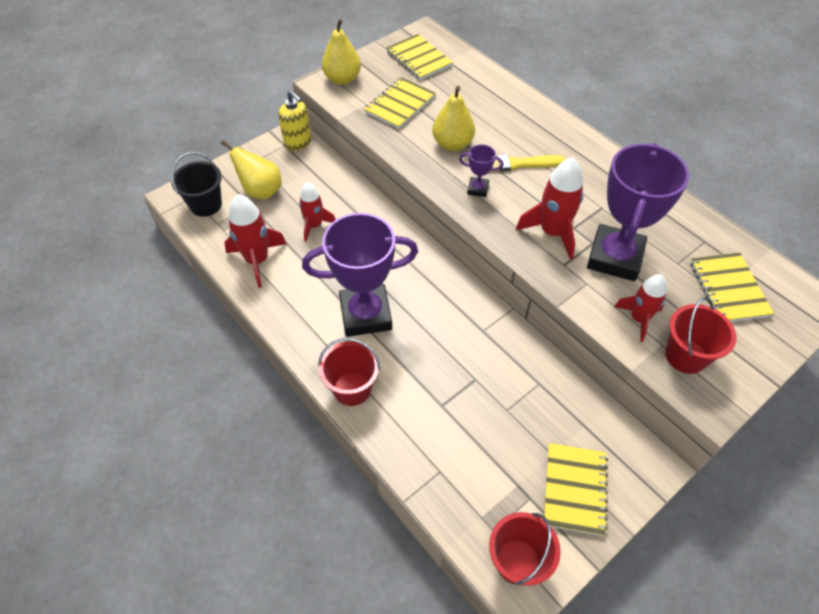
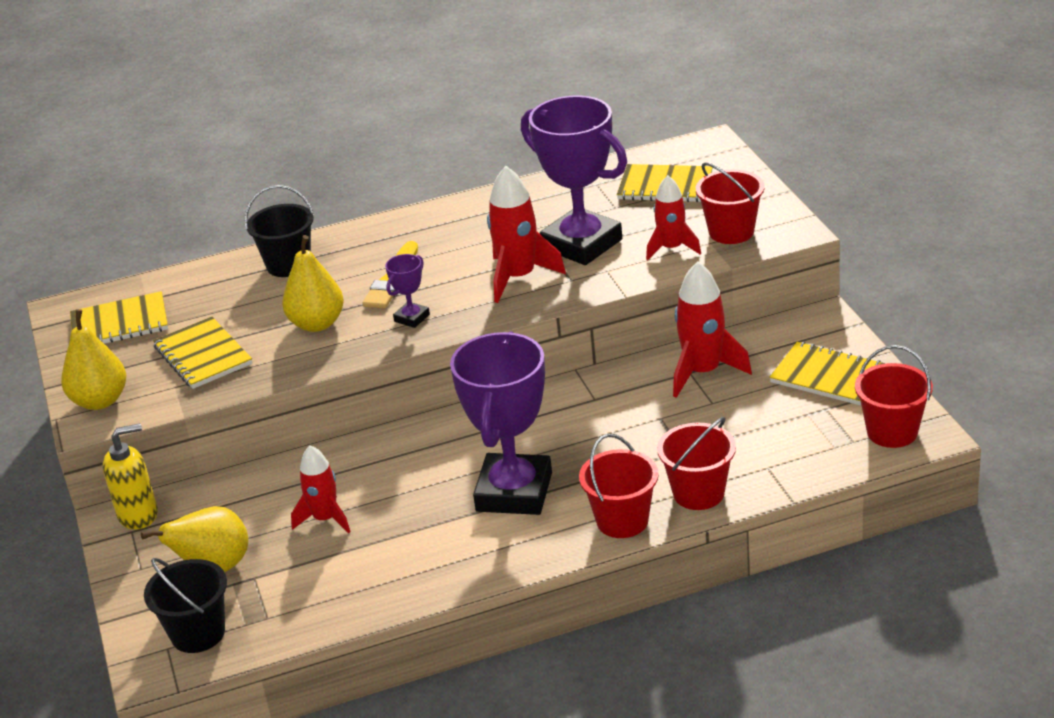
camera: 65 degrees left, 20 degrees down
(257, 260) = (353, 586): red rocket -> red rocket (703, 372)
(395, 430) = (698, 493): none -> red bucket
(512, 108) = (288, 265): none -> black bucket

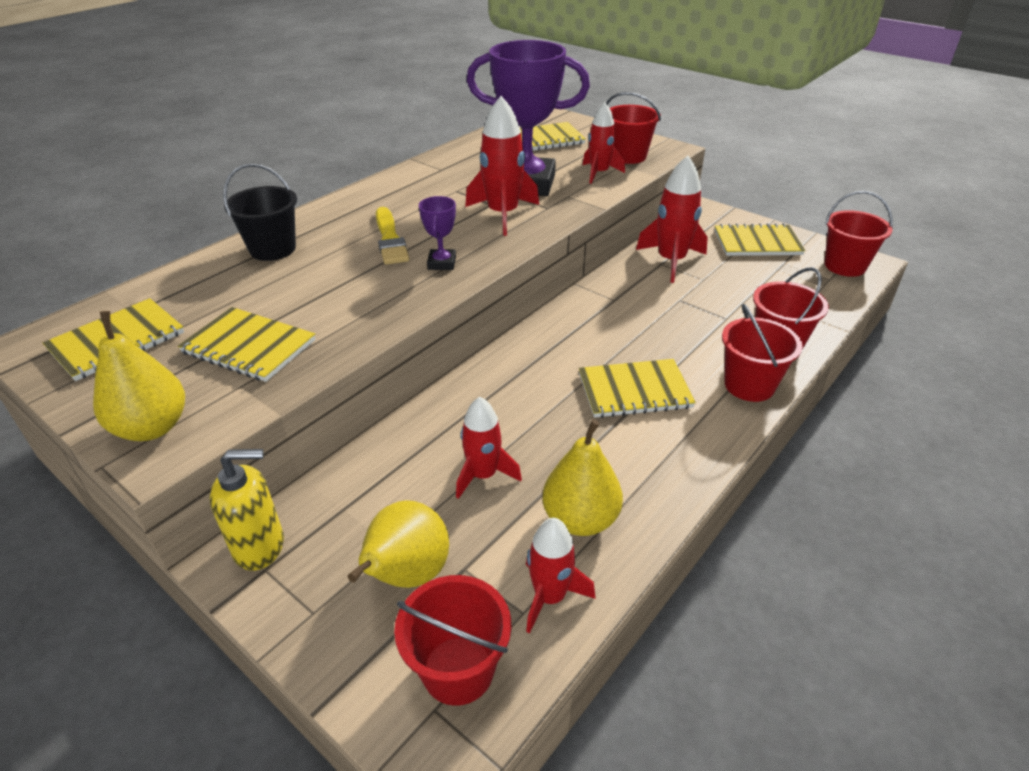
camera: 35 degrees left, 5 degrees up
(138, 515) = (260, 546): yellow soap dispenser -> yellow soap dispenser turned 45 degrees clockwise
(198, 633) = (458, 670): black bucket -> red bucket
(293, 615) = (550, 597): none -> red rocket
(317, 324) = (351, 289): yellow pear -> yellow pear (580, 519)
(514, 492) = (634, 391): purple trophy -> yellow notebook

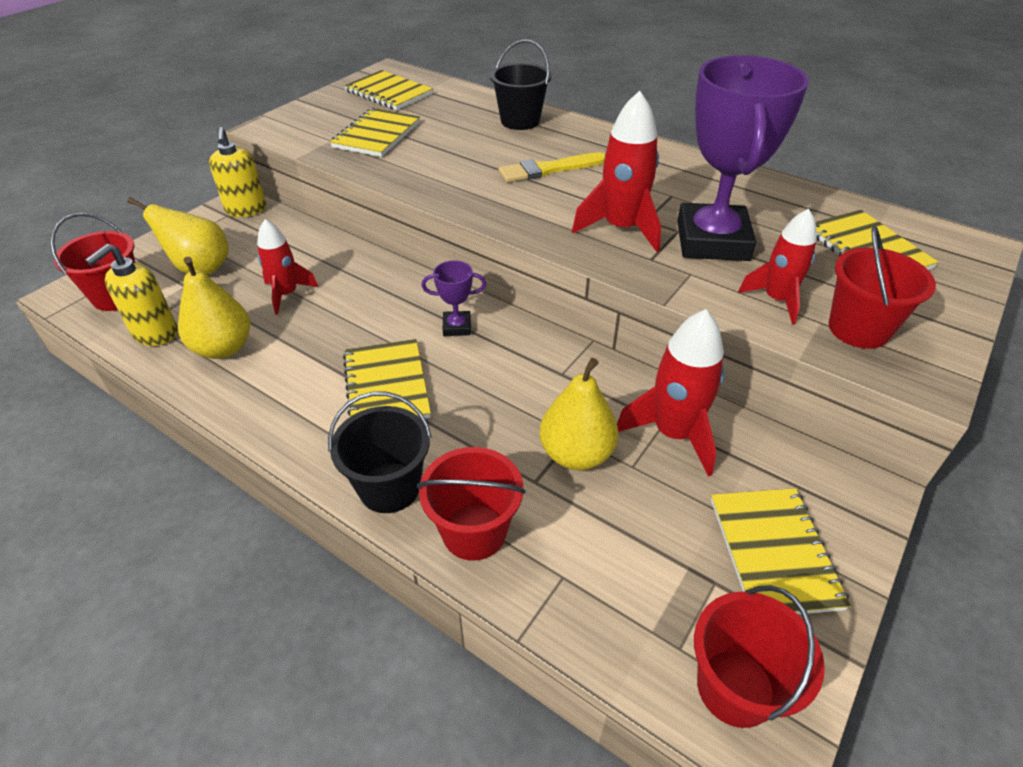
camera: 85 degrees right, 5 degrees up
(152, 427) = (294, 121): yellow pear -> yellow pear (576, 454)
(442, 263) = (506, 200): purple trophy -> purple trophy (457, 327)
(550, 597) = (155, 333): red rocket -> yellow soap dispenser
(749, 385) = (389, 487): red bucket -> black bucket

